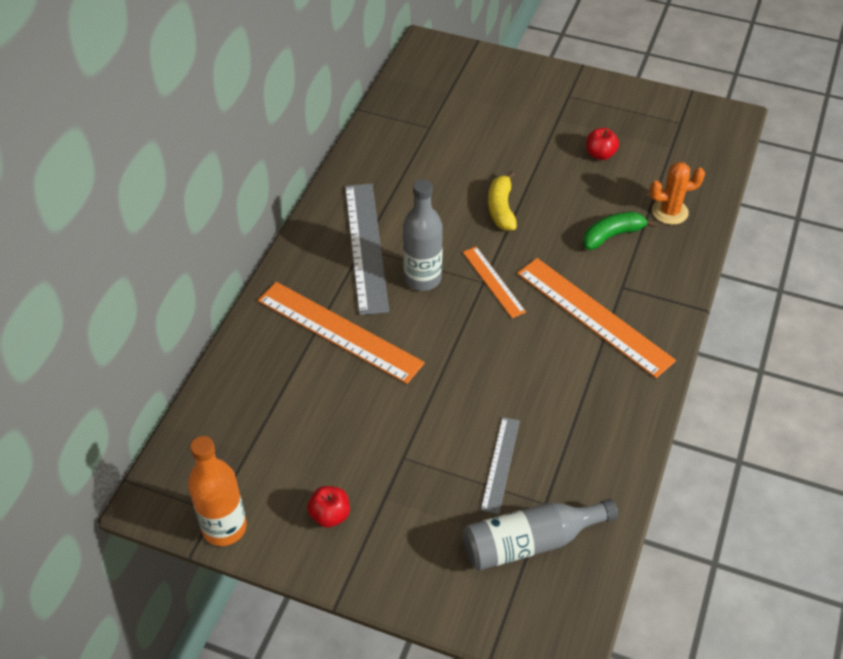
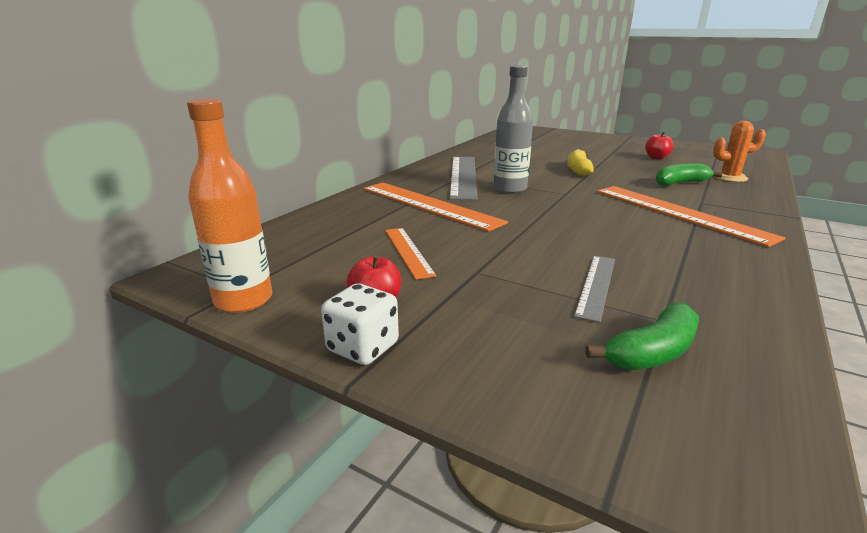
camera: 10 degrees right, 25 degrees down
(335, 568) = (363, 347): none -> white dice
(493, 281) = (575, 194): orange ruler -> orange ruler (408, 251)
(530, 542) = (652, 352): grey bottle -> green banana

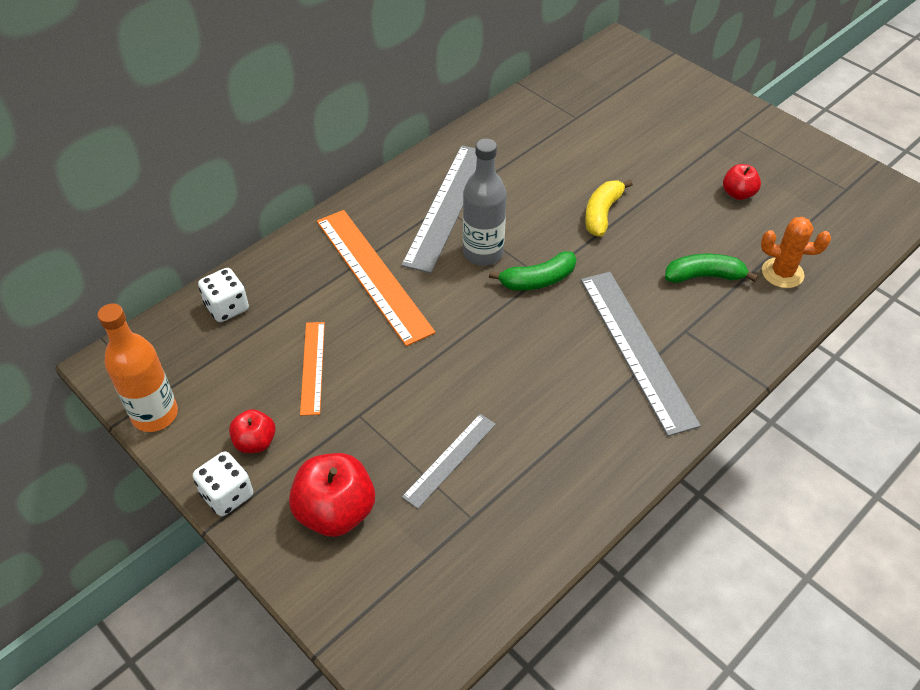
camera: 15 degrees right, 25 degrees up
(302, 231) = (227, 307): none -> white dice
(509, 340) = (335, 512): none -> red apple
(652, 352) = (432, 551): green banana -> green banana (537, 280)
(678, 213) = (636, 349): orange ruler -> grey ruler

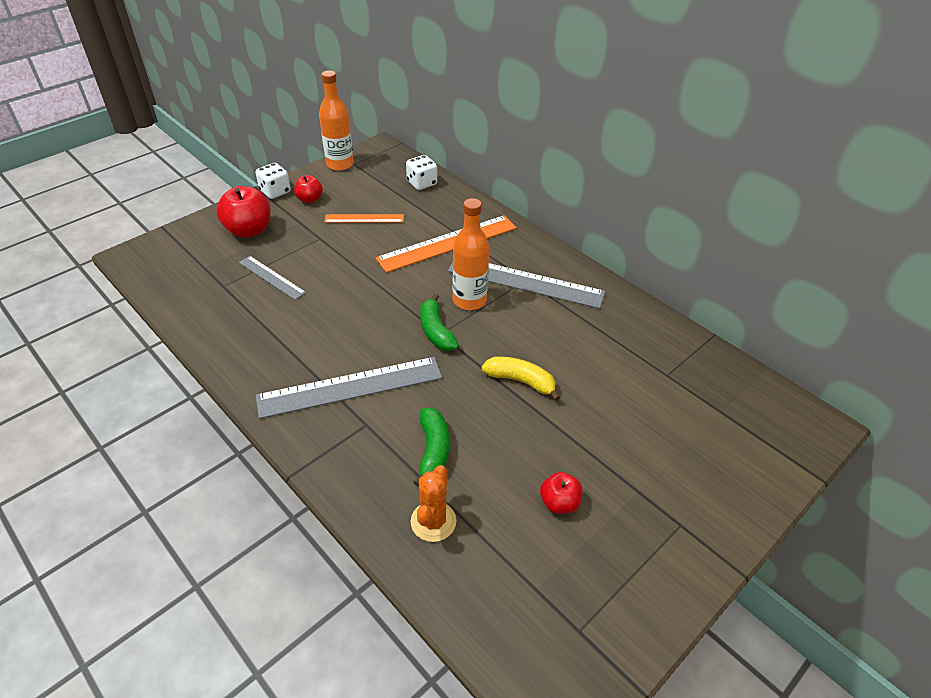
camera: 90 degrees right, 5 degrees down
(483, 253) = (469, 300): grey bottle -> orange bottle

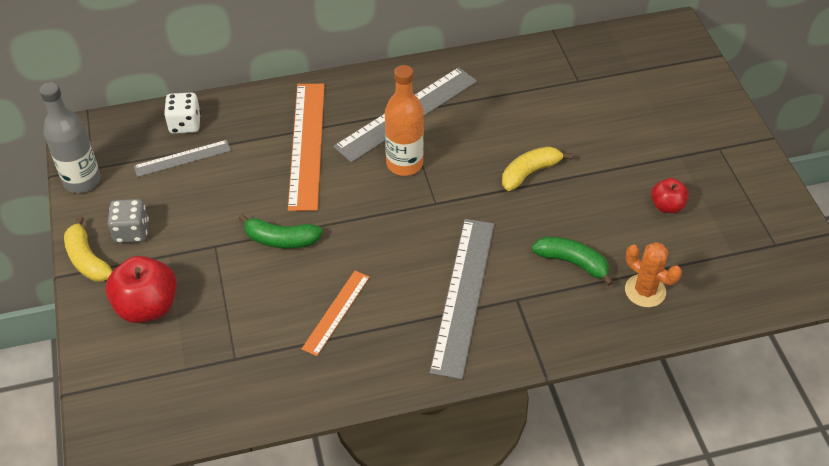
camera: 60 degrees left, 5 degrees up
(271, 277) = (253, 309): grey ruler -> grey ruler (182, 158)
(275, 191) = (87, 259): white dice -> yellow banana
(309, 199) = (131, 232): red apple -> grey dice
(340, 164) = (82, 181): orange bottle -> grey bottle
(364, 218) = (210, 196): orange ruler -> orange ruler (336, 312)
(436, 331) = (430, 204): green banana -> green banana (281, 240)

